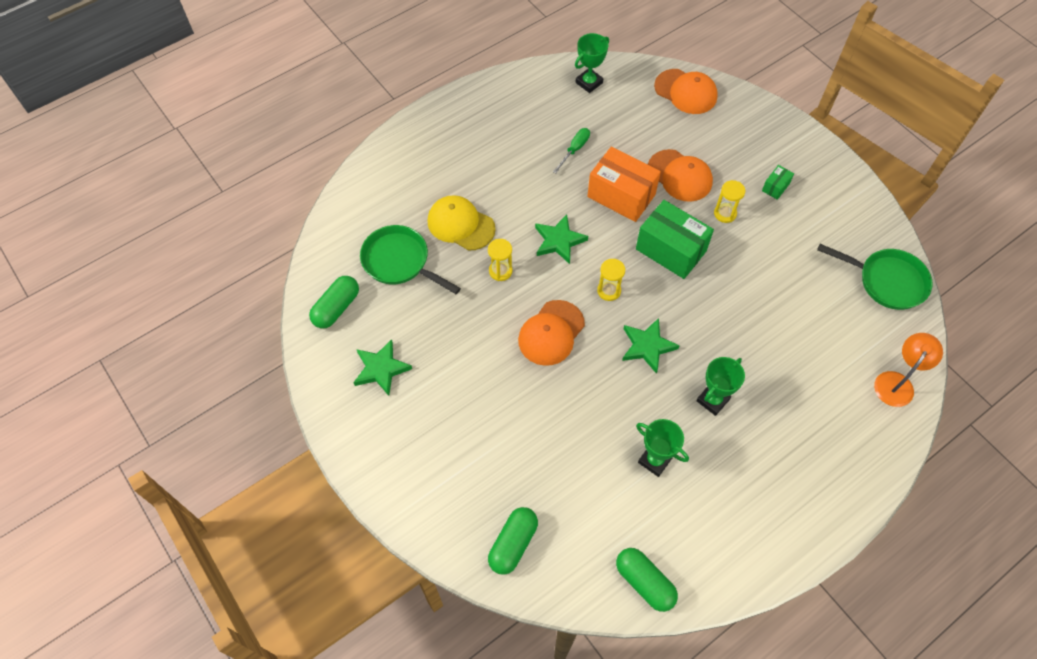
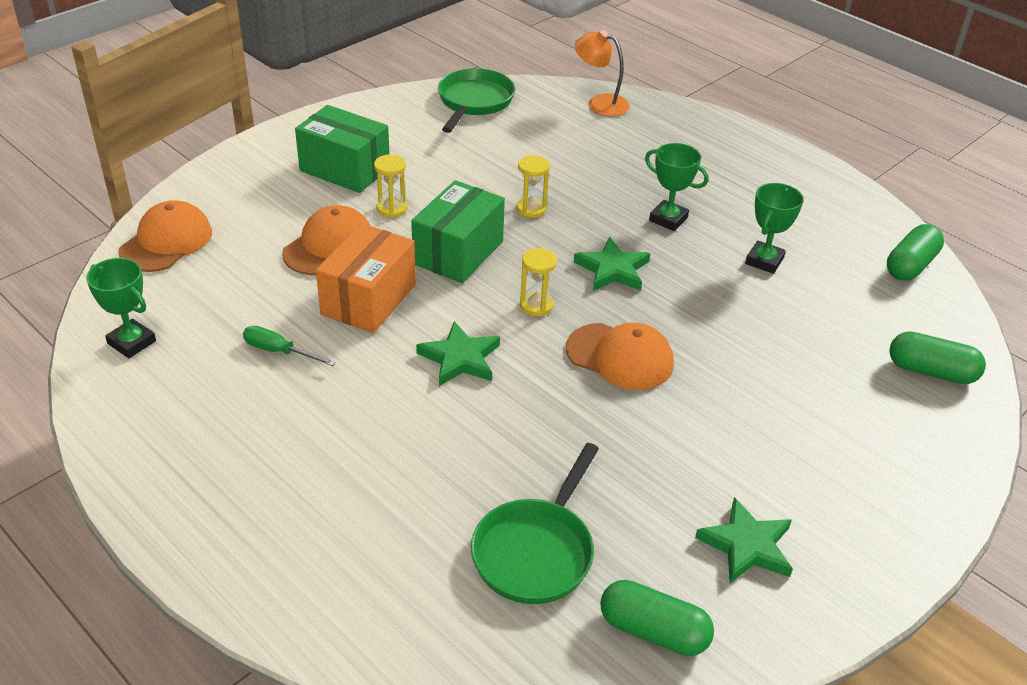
camera: 100 degrees left, 20 degrees down
(460, 225) = (445, 477): yellow cap -> none
(500, 271) = (527, 419): yellow hourglass -> yellow hourglass (531, 209)
(775, 187) = (345, 169): green box -> green box, size x2.23

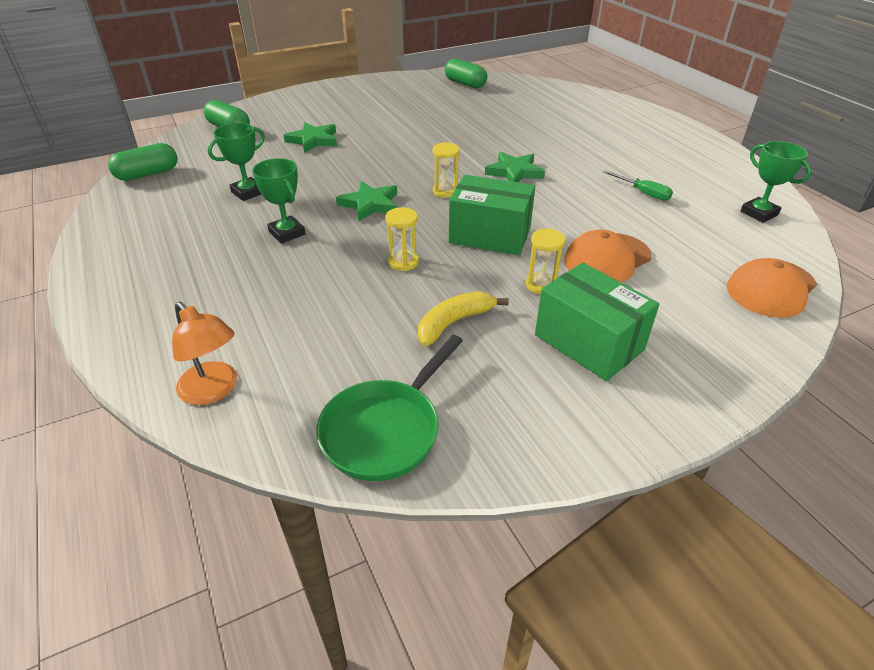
camera: 160 degrees left, 0 degrees up
(368, 299) = (574, 213): orange box -> none
(458, 166) = (454, 323): none -> yellow banana
(458, 252) = (490, 235): green box -> green box turned 60 degrees clockwise
(536, 551) = (504, 105): green pan -> none
(620, 357) = (408, 158): orange cap -> none
(747, 546) = (404, 95): green star -> green star (313, 140)

